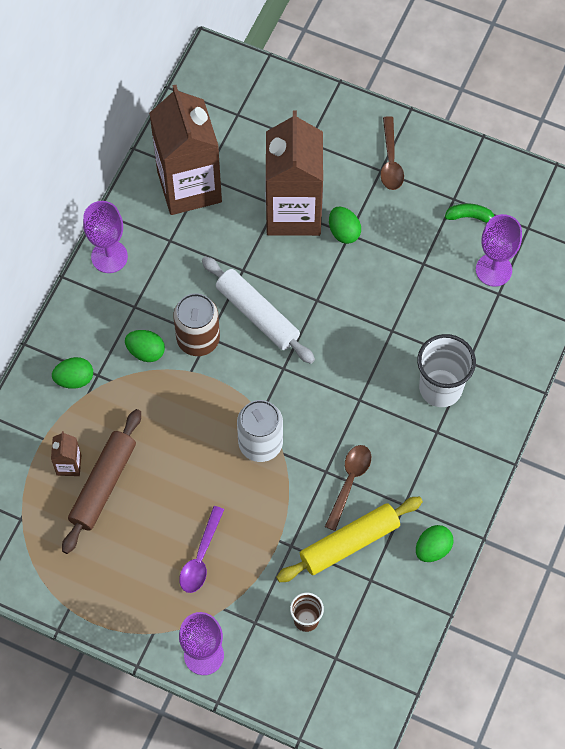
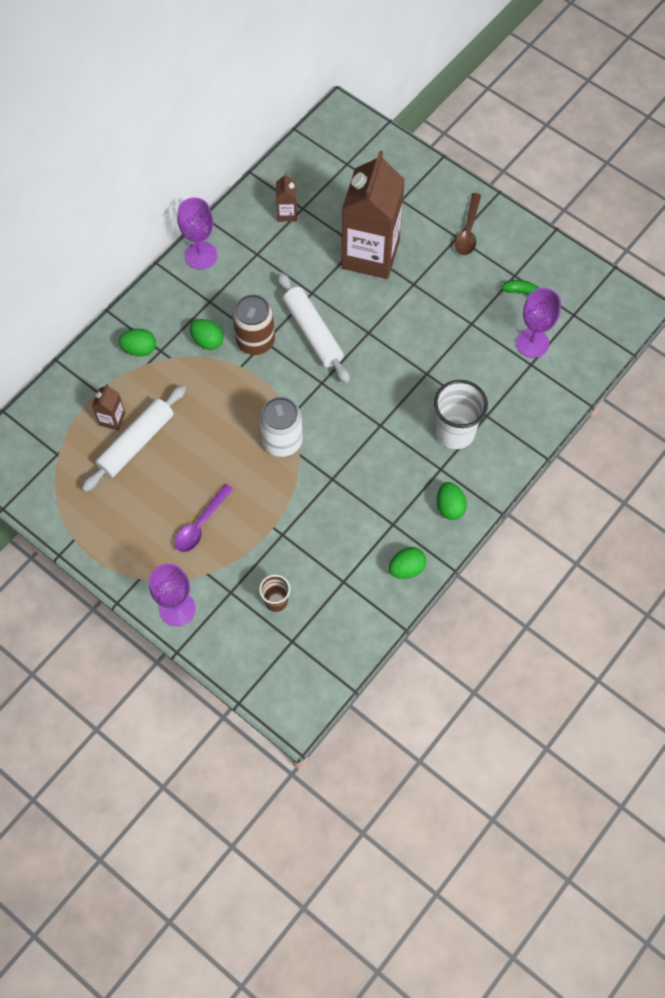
camera: 15 degrees right, 0 degrees up
(103, 484) = (136, 442): brown rolling pin -> white rolling pin
(189, 186) = (287, 213): brown carton -> brown carton, size x0.40
(344, 232) = (409, 281): green egg -> green egg (450, 507)
(349, 482) = (350, 493): brown spoon -> none
(349, 543) = (334, 545): yellow rolling pin -> none

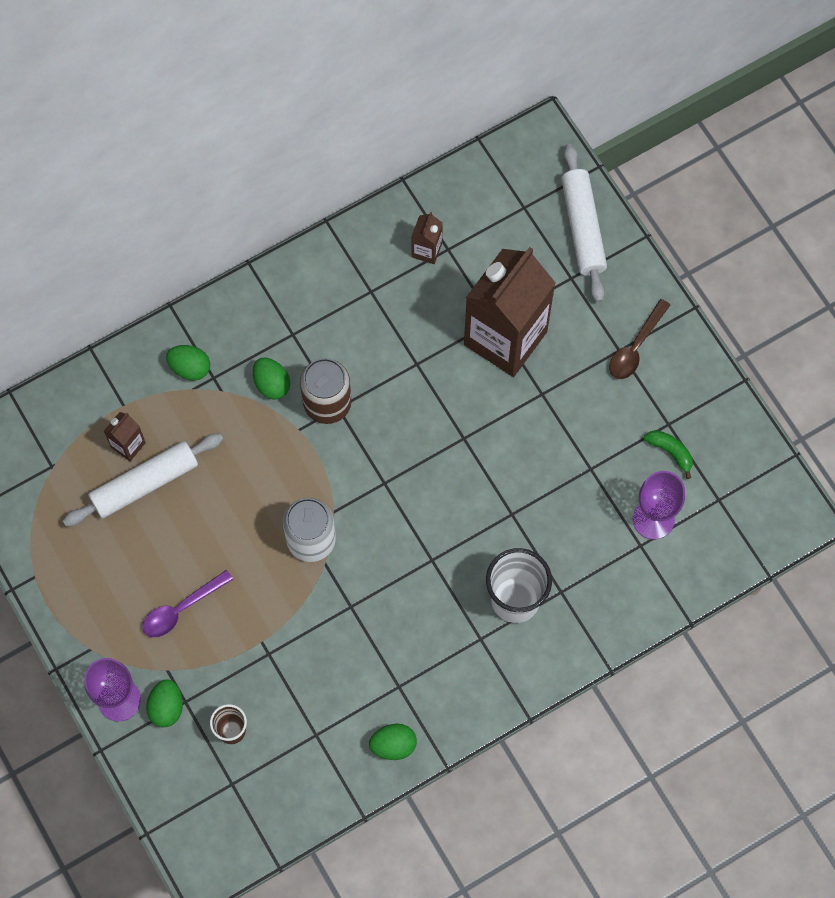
camera: 20 degrees right, 5 degrees up
(201, 255) = (304, 271): purple goblet -> none
(313, 332) = (398, 416): white rolling pin -> white rolling pin (582, 228)
(450, 507) = (472, 689): green egg -> green egg (166, 707)

